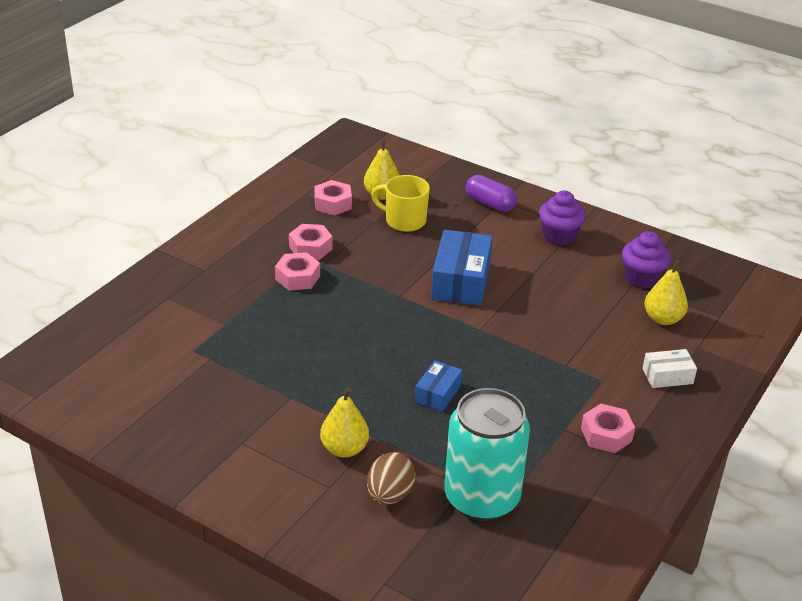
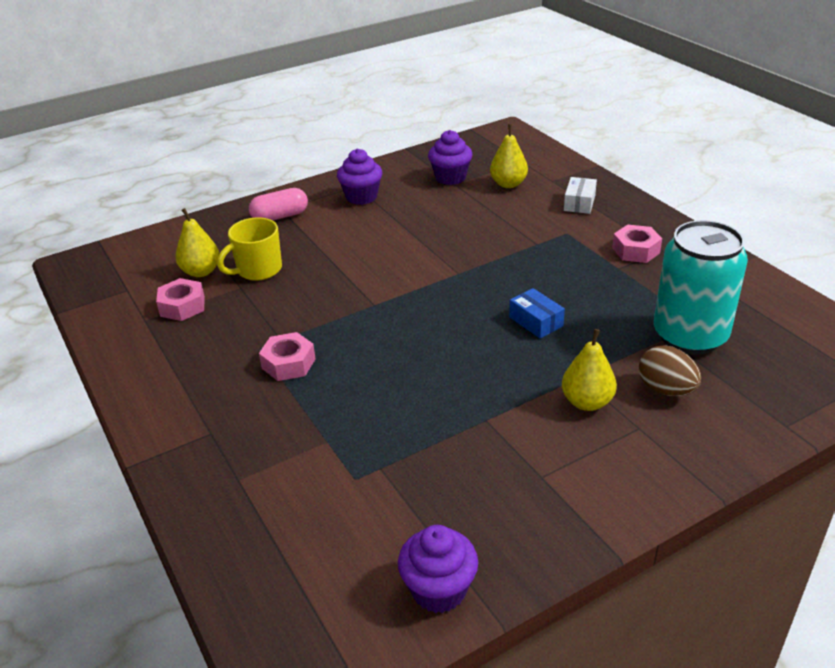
camera: 60 degrees left, 0 degrees up
(110, 419) = (439, 590): none -> purple cupcake
(310, 248) = (245, 341): pink nut -> none
(461, 281) = (381, 264): blue box -> none
(490, 204) = (280, 216): purple capsule -> pink capsule

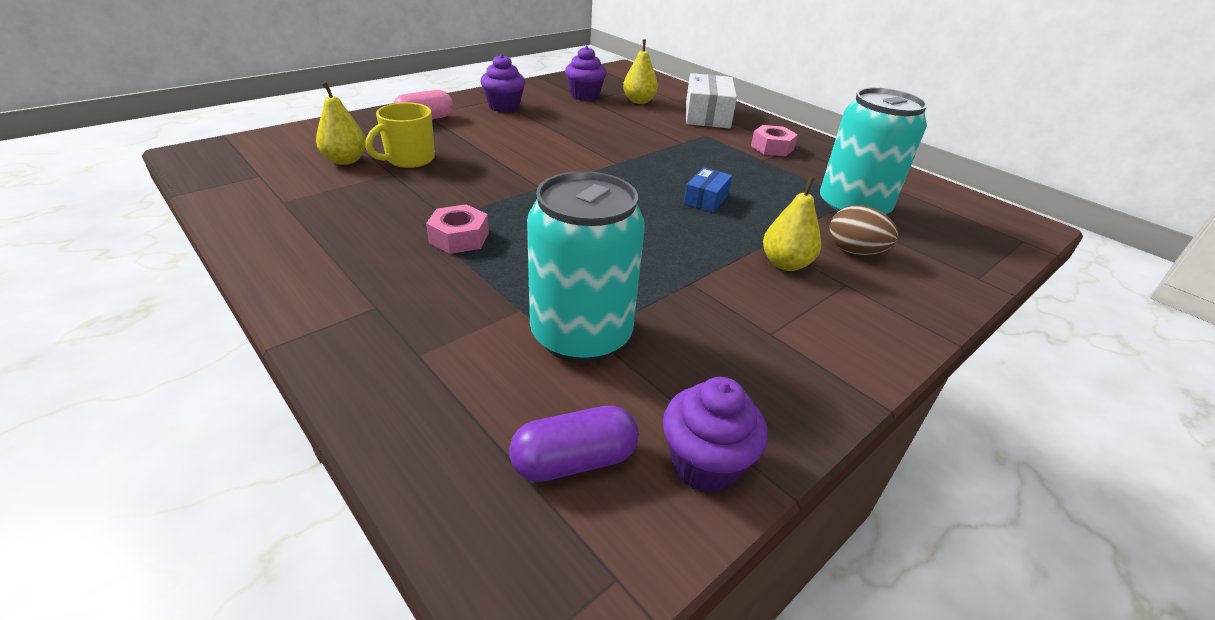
camera: 15 degrees left, 0 degrees up
(182, 306) = (327, 189): pink nut -> none
(338, 578) = (574, 461): none -> purple capsule
(371, 469) = (581, 336): none -> turquoise can
(536, 321) = (706, 199): blue box -> blue box turned 75 degrees clockwise
(579, 203) = (707, 115): white box -> white box, size x1.82

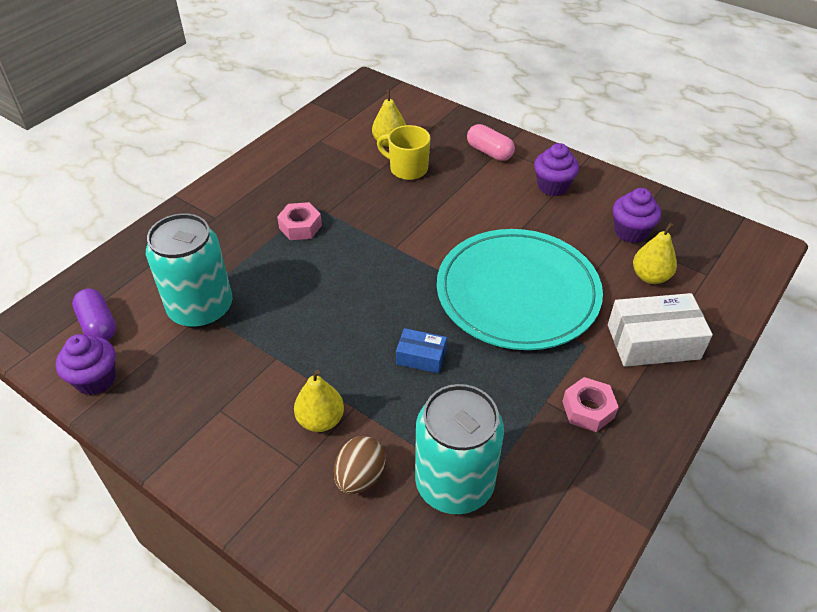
camera: 80 degrees right, 10 degrees up
(637, 146) = (517, 293): none -> turquoise plate

